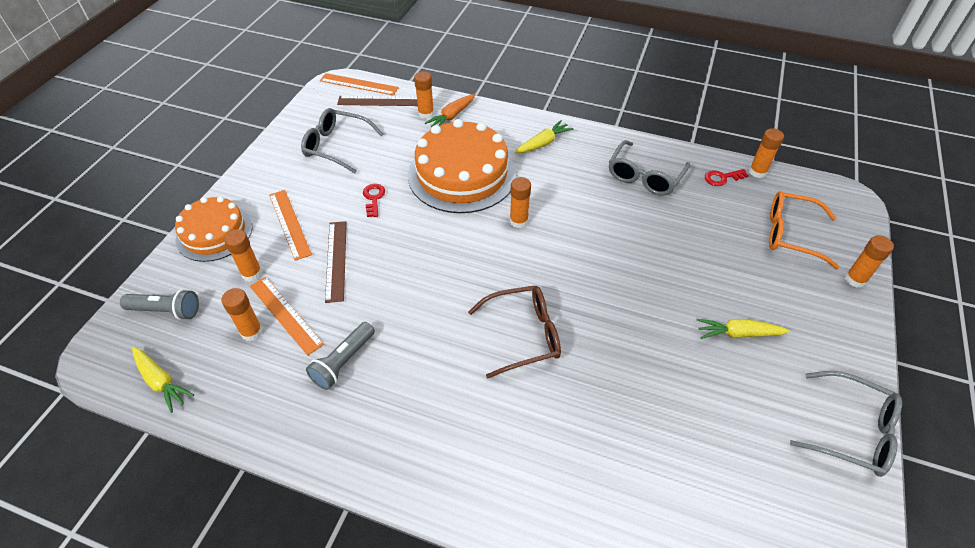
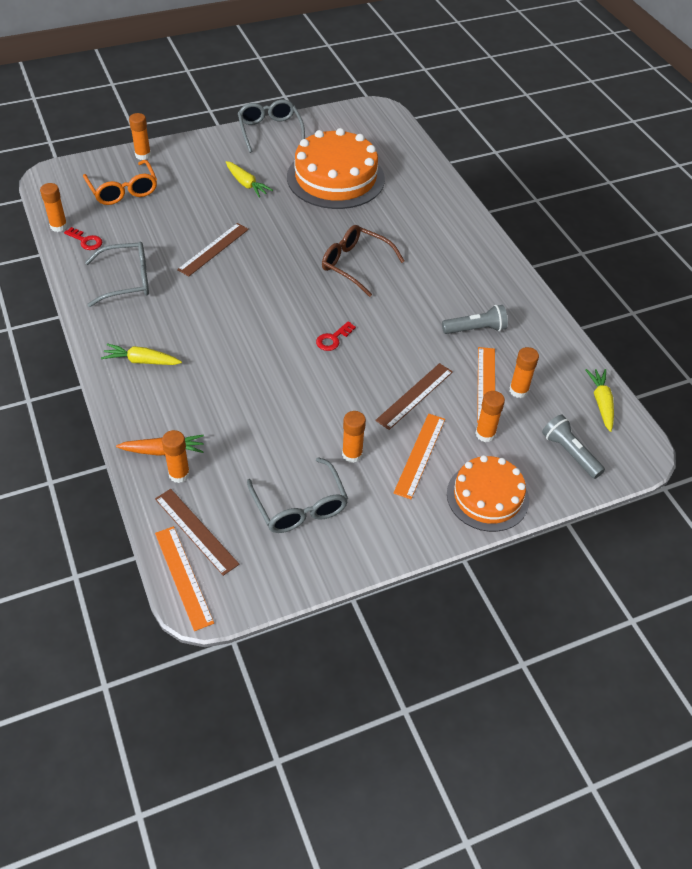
camera: 135 degrees left, 0 degrees up
(373, 198) = (332, 424): red key -> red key (333, 339)
(462, 174) = (240, 388): orange cake -> orange cake (335, 178)
(518, 221) = (258, 322): orange glue stick -> orange glue stick (352, 454)
(642, 247) = (213, 249): none -> brown ruler

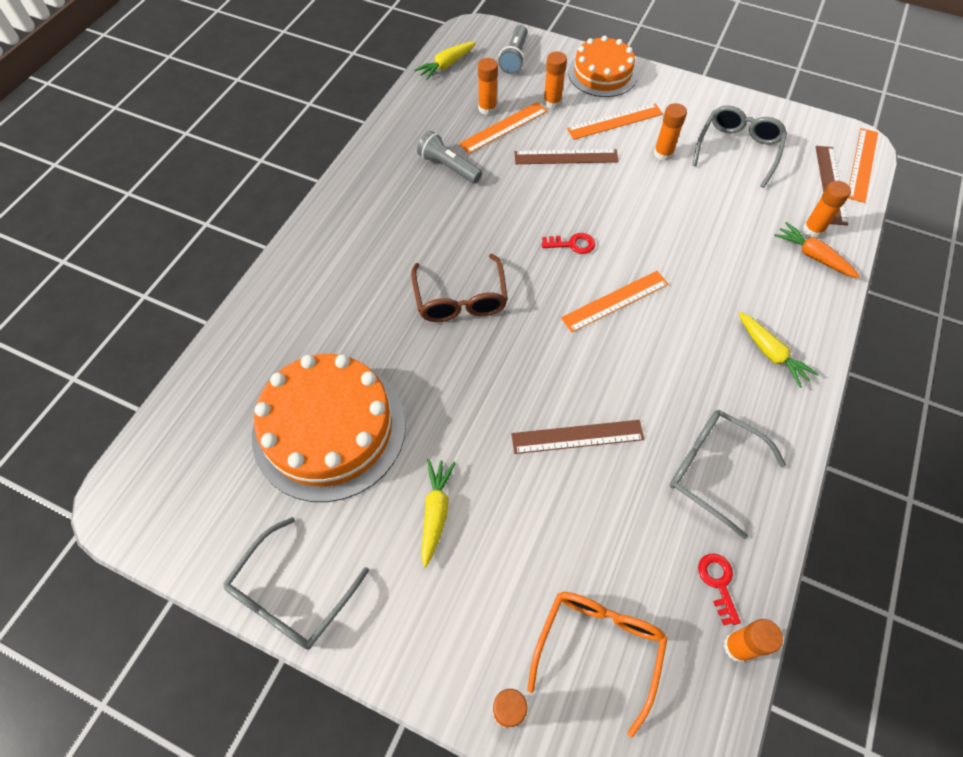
camera: 130 degrees left, 10 degrees up
(267, 325) = (615, 301): none -> orange ruler

